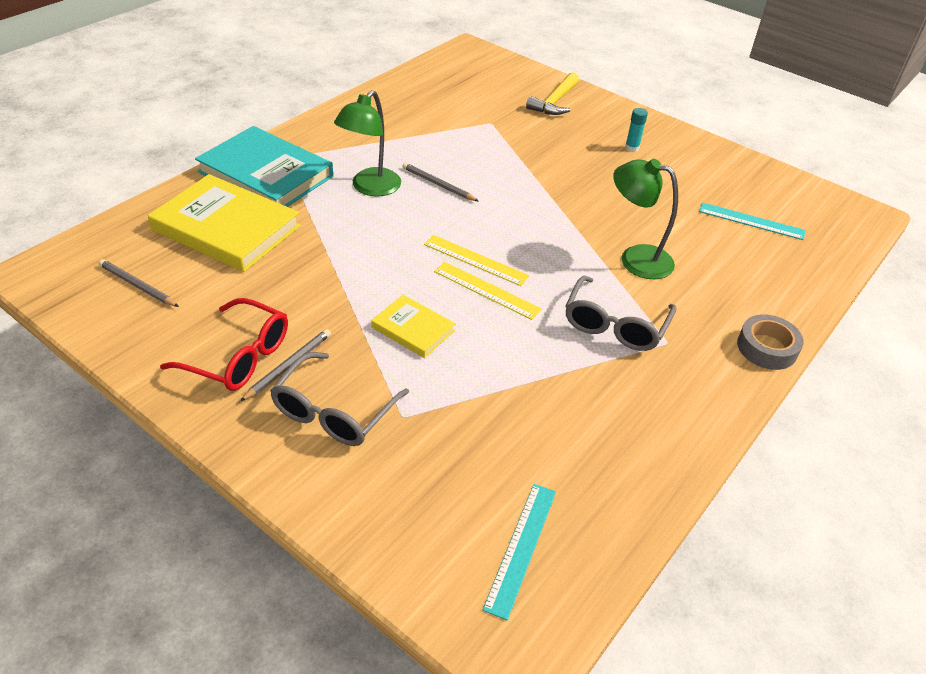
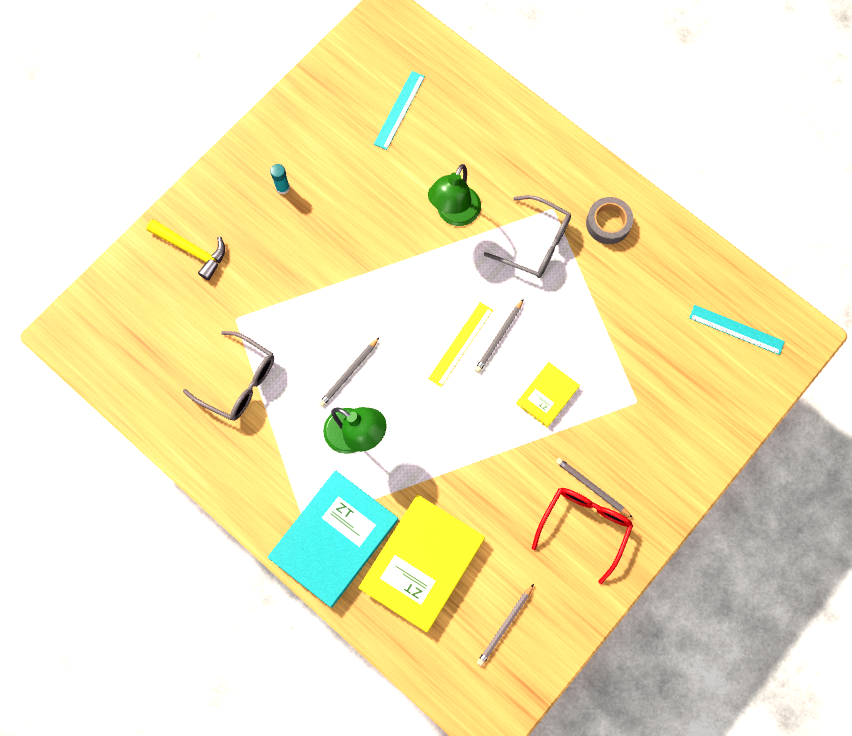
camera: 85 degrees left, 30 degrees up
(333, 412) = (636, 450): grey glasses -> grey glasses (239, 382)
(486, 290) = (499, 337): yellow ruler -> grey pencil
(766, 348) = (555, 140): grey tape -> grey tape (608, 223)

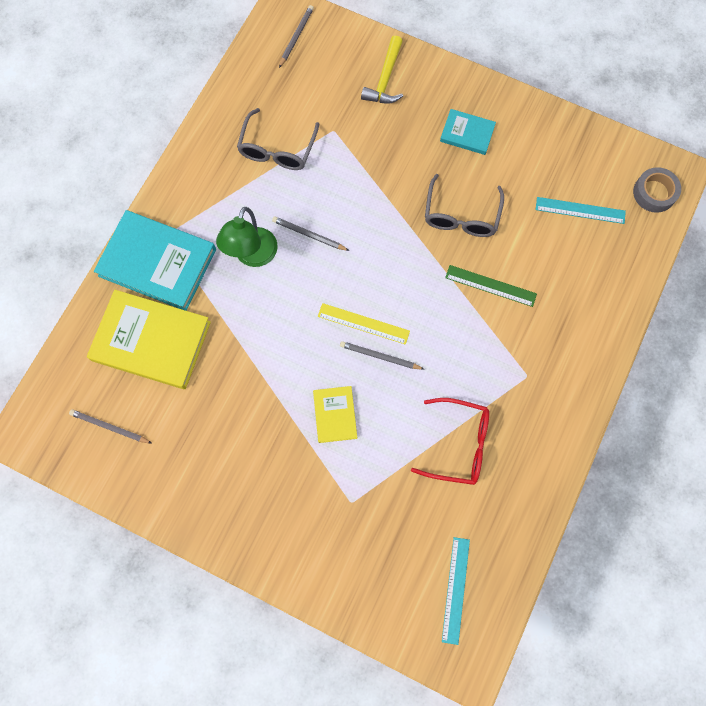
camera: 75 degrees right, 0 degrees up
(283, 188) = (467, 133): turquoise glue stick -> turquoise book
(454, 214) = (490, 286): green lamp -> green ruler
(536, 243) = (485, 368): grey glasses -> grey glasses (461, 216)
(547, 395) = (335, 415): yellow book -> yellow book turned 60 degrees clockwise
(584, 526) = (216, 479): red glasses -> red glasses (459, 444)
(592, 487) = (255, 477): grey pencil -> grey pencil (296, 37)
(608, 223) = (529, 433): grey tape -> grey tape (654, 193)

